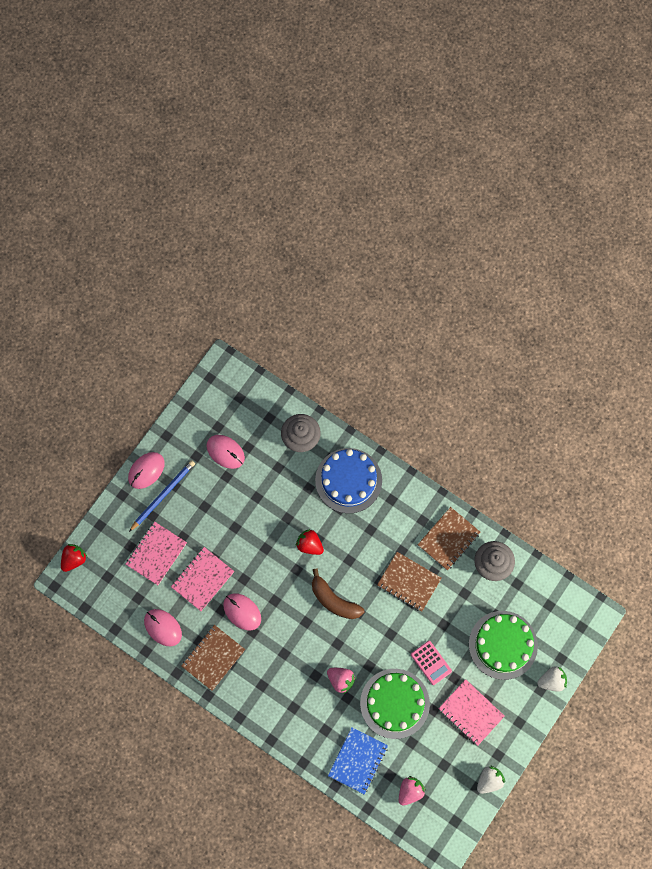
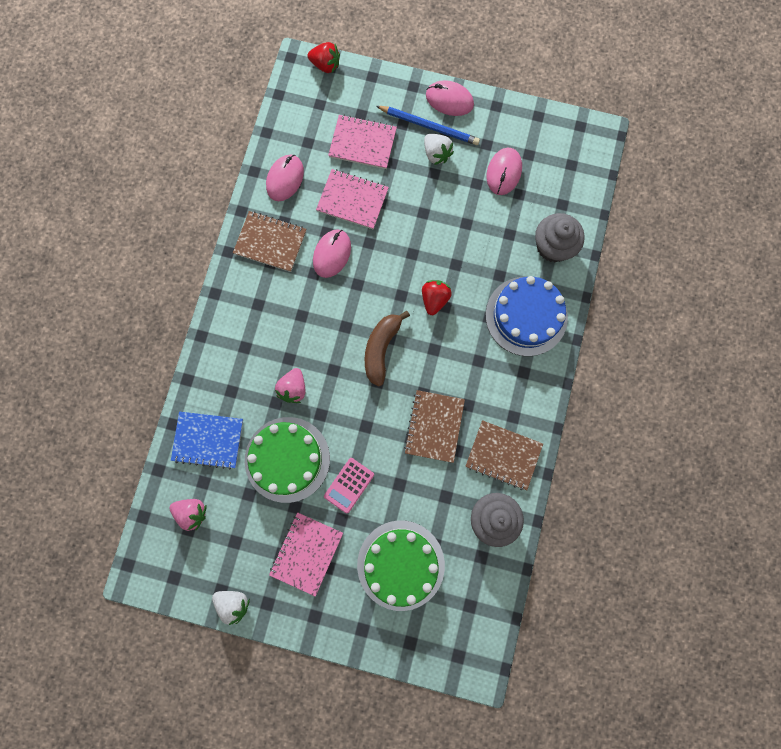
camera: 70 degrees right, 5 degrees up
(552, 681) = (378, 641): white strawberry -> white strawberry (436, 154)

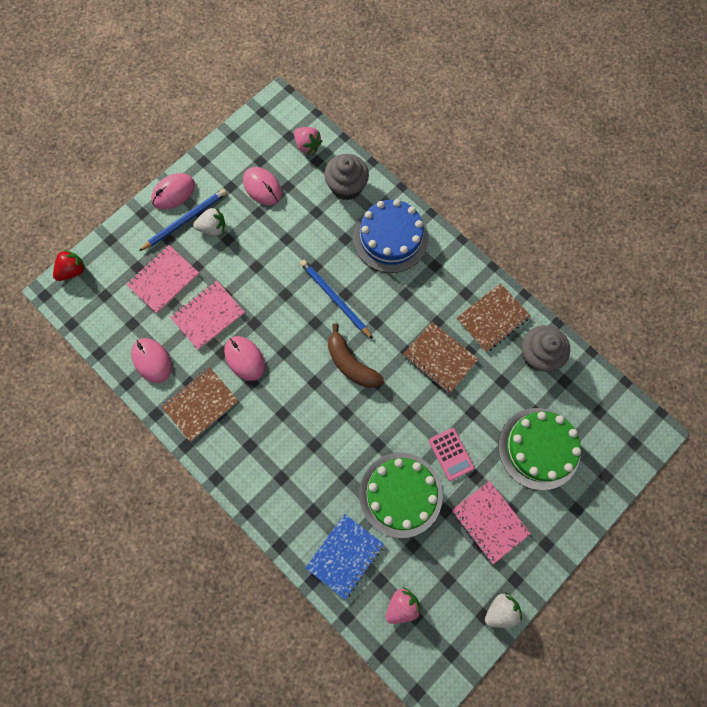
camera: 60 degrees left, 5 degrees down
(293, 388) = (342, 455): pink strawberry -> pink strawberry (307, 145)
(434, 299) = (335, 299): red strawberry -> blue pencil

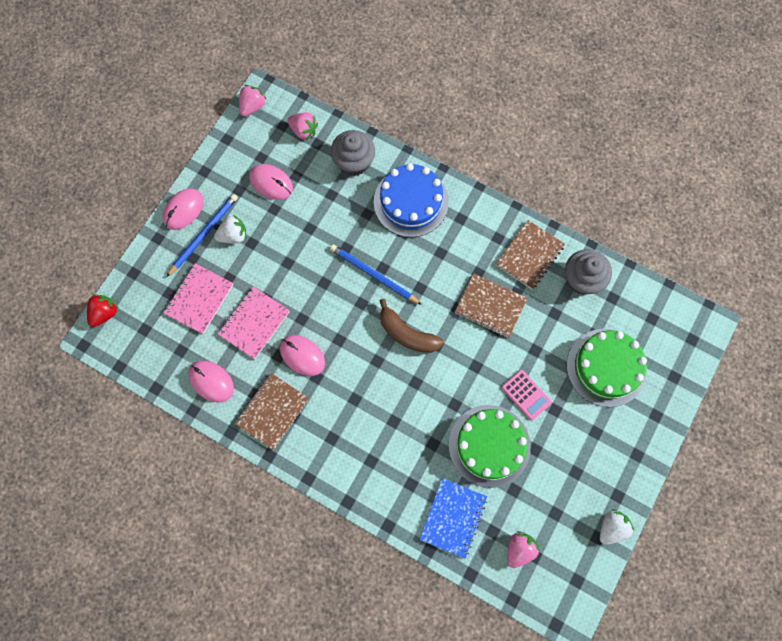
camera: 15 degrees left, 0 degrees up
(266, 112) = (252, 106): none -> pink strawberry
(489, 522) = (579, 448): pink notebook -> none

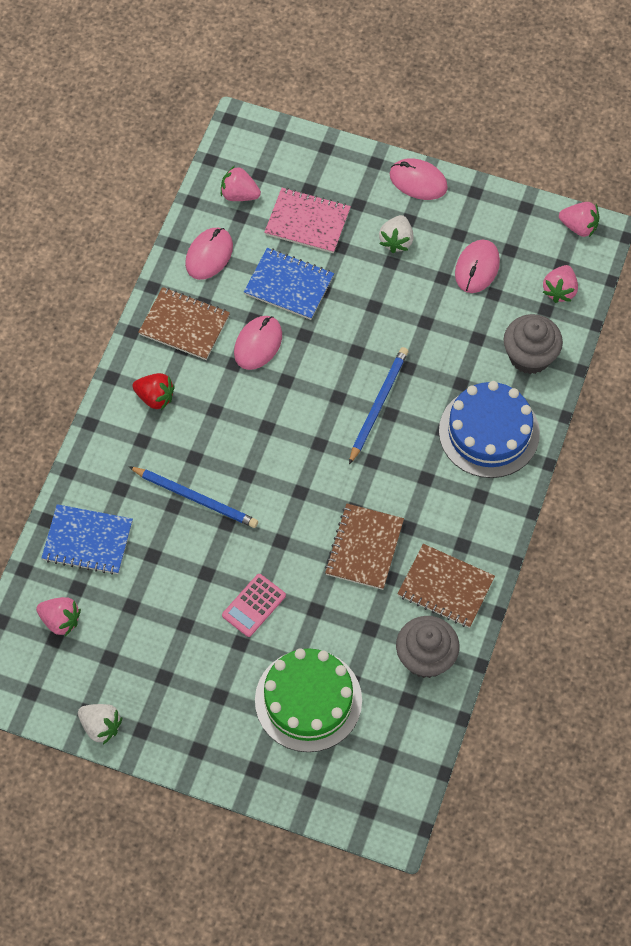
camera: 80 degrees right, 10 degrees down
(105, 313) = (271, 131): red strawberry -> red strawberry (155, 397)
(160, 348) = (239, 194): none -> pink strawberry
(204, 234) = (391, 209): blue pencil -> blue pencil (195, 498)
(233, 235) = (396, 241): white strawberry -> white strawberry turned 45 degrees clockwise
(254, 323) = (289, 285): pink notebook -> blue notebook
(407, 334) = (308, 455): brown banana -> none
(489, 445) = (181, 570): green cake -> none

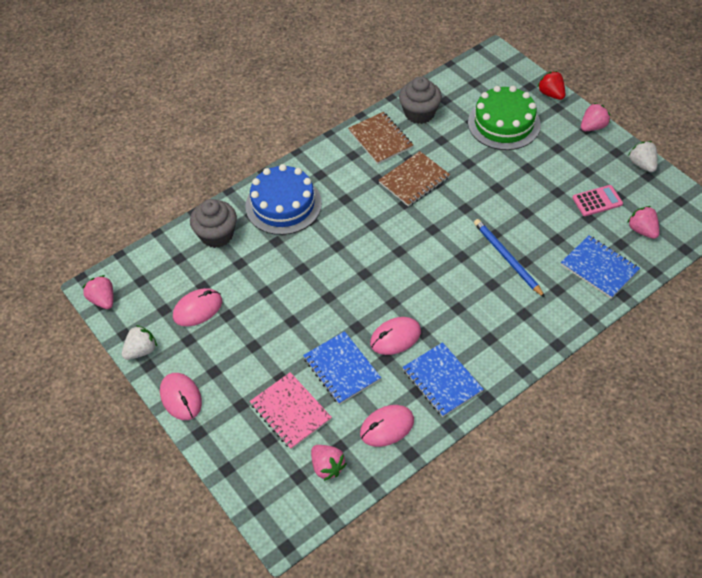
camera: 145 degrees left, 10 degrees down
(155, 397) = (497, 338): red strawberry -> red strawberry (551, 94)
(184, 325) = (442, 380): brown notebook -> blue notebook
(254, 605) = (506, 182): pink calculator -> pink calculator (597, 201)
(378, 405) = (341, 255): blue pencil -> none
(396, 241) = (236, 359): white strawberry -> white strawberry (141, 350)
(559, 290) = (158, 265): pink strawberry -> pink strawberry (593, 127)

